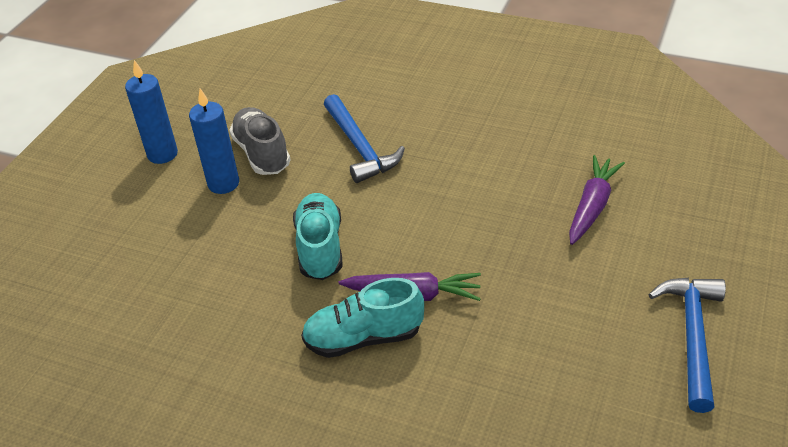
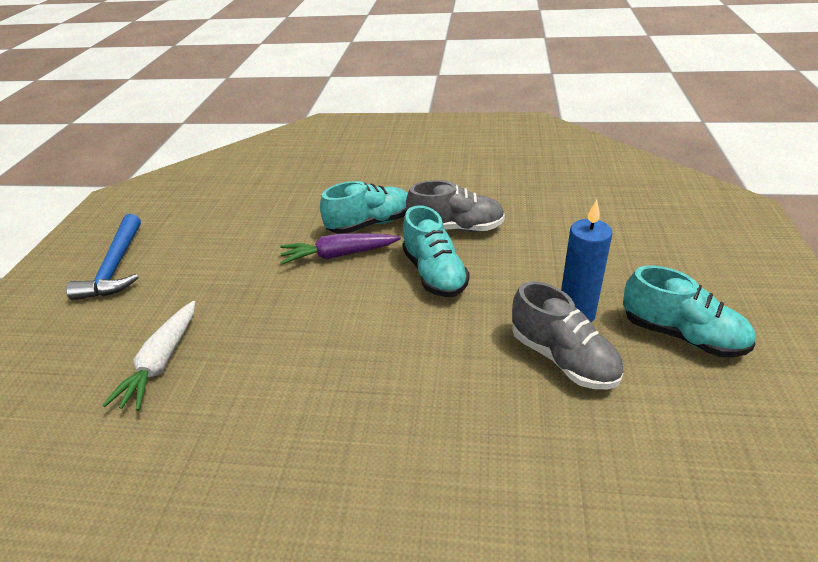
camera: 165 degrees right, 5 degrees down
(162, 154) = (682, 335): blue candle -> turquoise shoe
(265, 306) = (456, 228): none -> grey shoe
(360, 147) = (445, 391): blue hammer -> none
(592, 206) = (161, 362): purple carrot -> white carrot

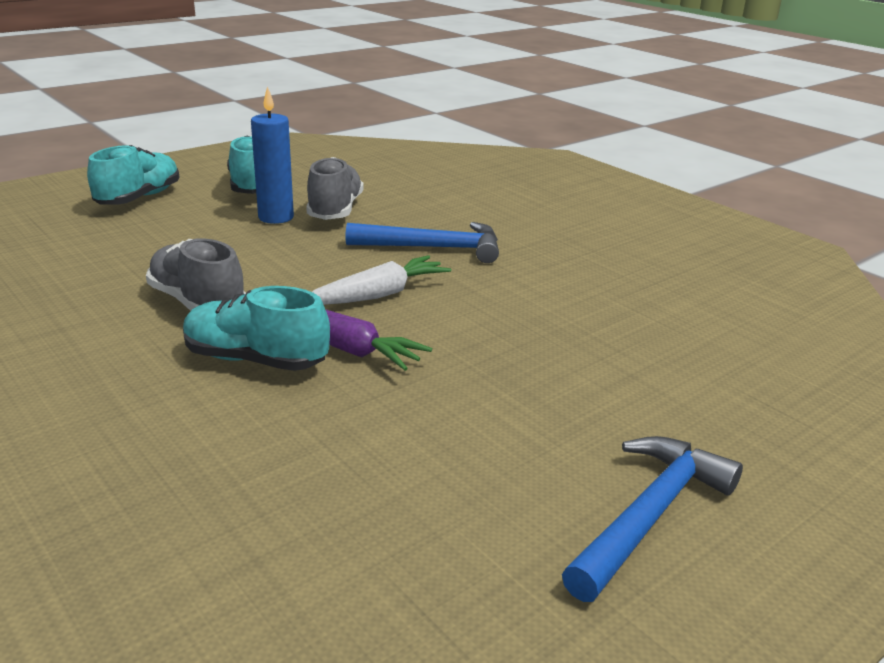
camera: 140 degrees left, 10 degrees down
(161, 362) = (637, 352): white carrot -> white carrot (379, 295)
(415, 371) = (433, 248): none -> blue hammer
(434, 273) = (302, 284): turquoise shoe -> turquoise shoe (139, 198)

